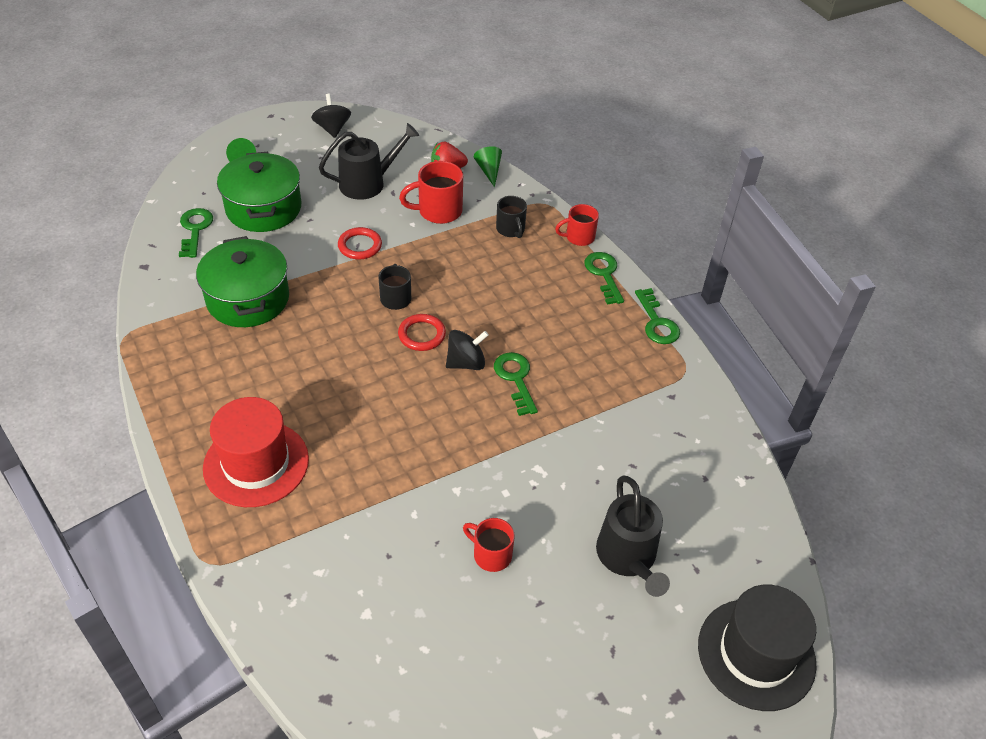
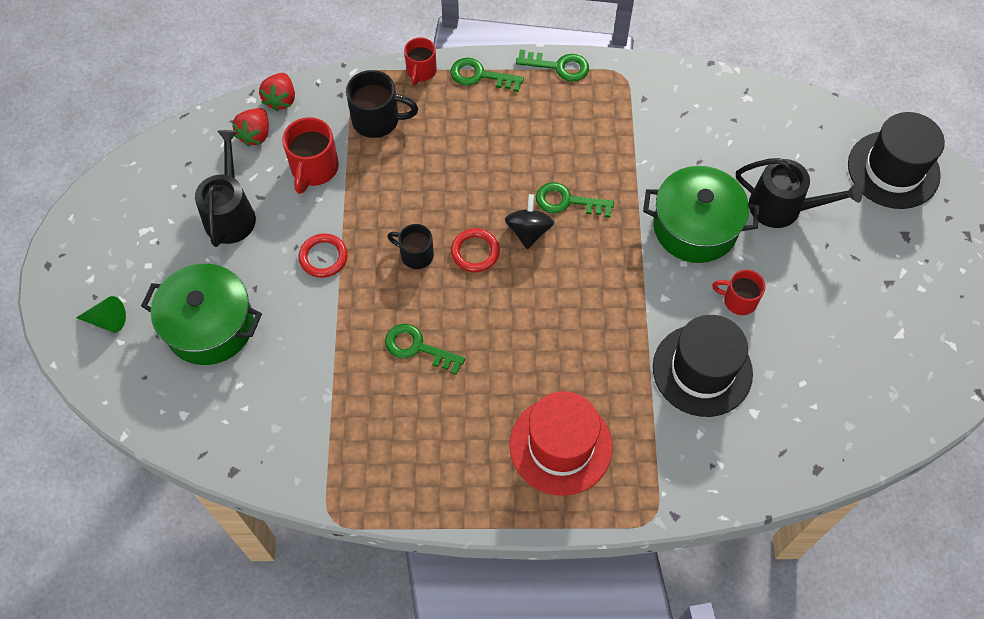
camera: 60 degrees left, 15 degrees up
(195, 230) = (203, 404): green key -> green key (418, 348)
(248, 299) = (342, 385): green pot -> green pot (695, 227)
(332, 129) = (115, 212): black spinning top -> none
(392, 550) = (702, 370): none -> black hat
(489, 171) = (281, 100): green cone -> red strawberry
(491, 554) = (738, 300): red mug -> red mug turned 45 degrees clockwise
(511, 229) = (377, 120): black mug -> black mug, size x1.52

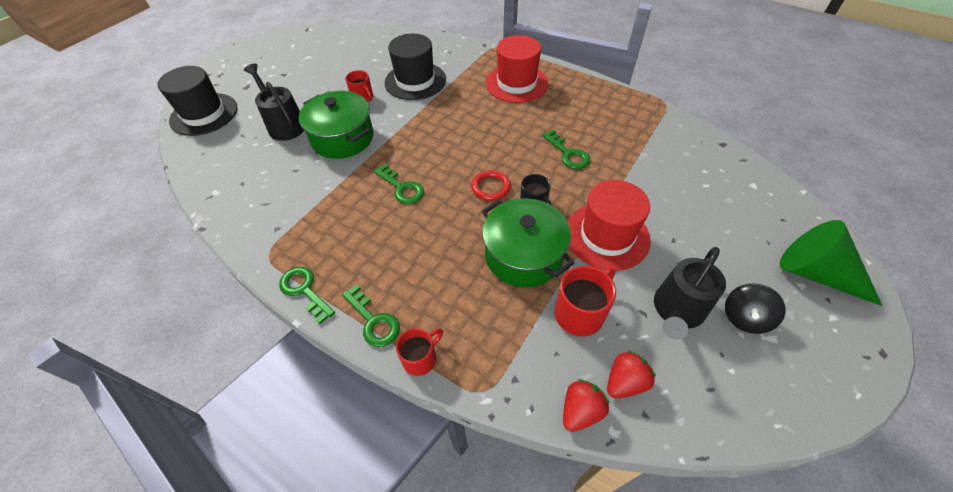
camera: 145 degrees left, 10 degrees down
(107, 320) = (815, 274): green cone -> green cone, size x1.99
(210, 325) = (720, 230): green pot -> green pot (523, 255)
(323, 257) = (606, 236): red ring -> red hat
(377, 120) = (495, 329): black mug -> none
(528, 231) = (444, 183): black spinning top -> black spinning top (744, 317)

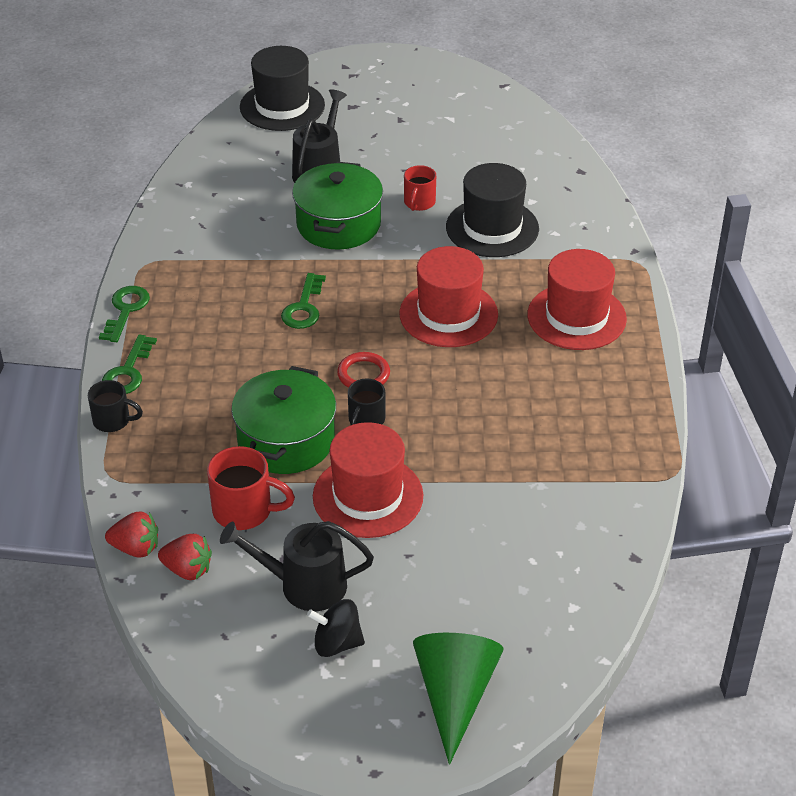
camera: 55 degrees right, 10 degrees down
(420, 358) = (113, 421): red mug -> black mug
(470, 128) = (448, 314): none -> red hat
(568, 153) = (479, 416): green key -> none

